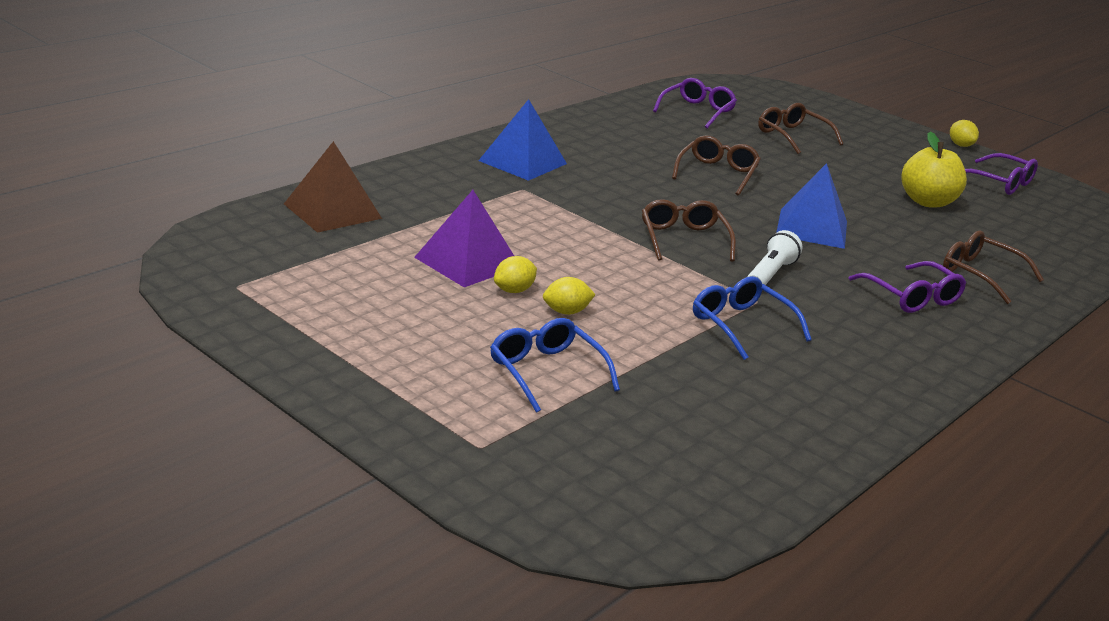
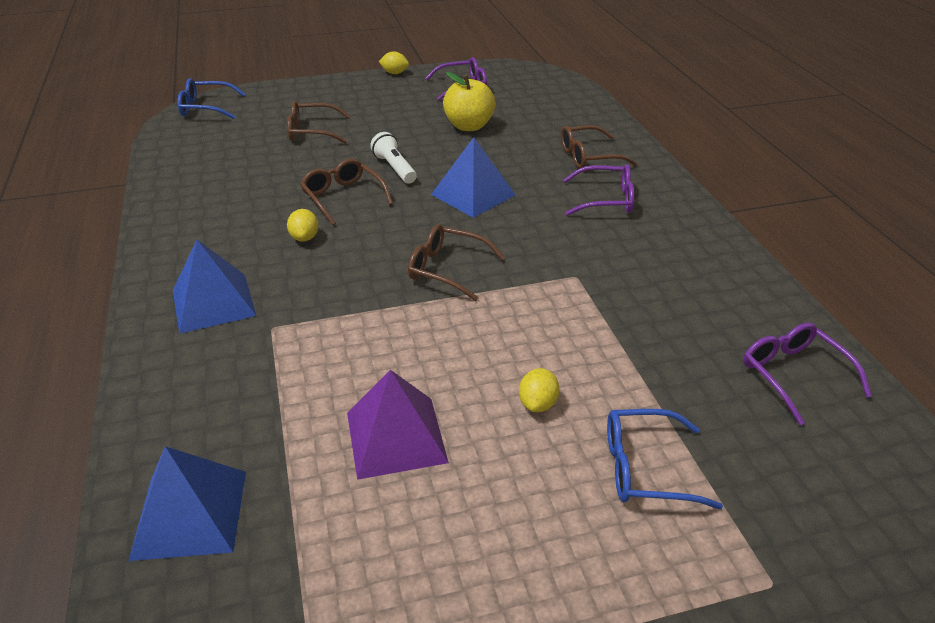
camera: 55 degrees left, 10 degrees up
(332, 211) = (190, 514): brown pyramid -> blue pyramid
(514, 290) = (476, 425): yellow lemon -> yellow lemon (304, 238)
(697, 111) = (218, 154): purple glasses -> purple glasses (793, 374)
(740, 325) = (610, 304): blue glasses -> blue glasses (205, 108)
(770, 274) = (535, 250): white flashlight -> white flashlight (395, 168)

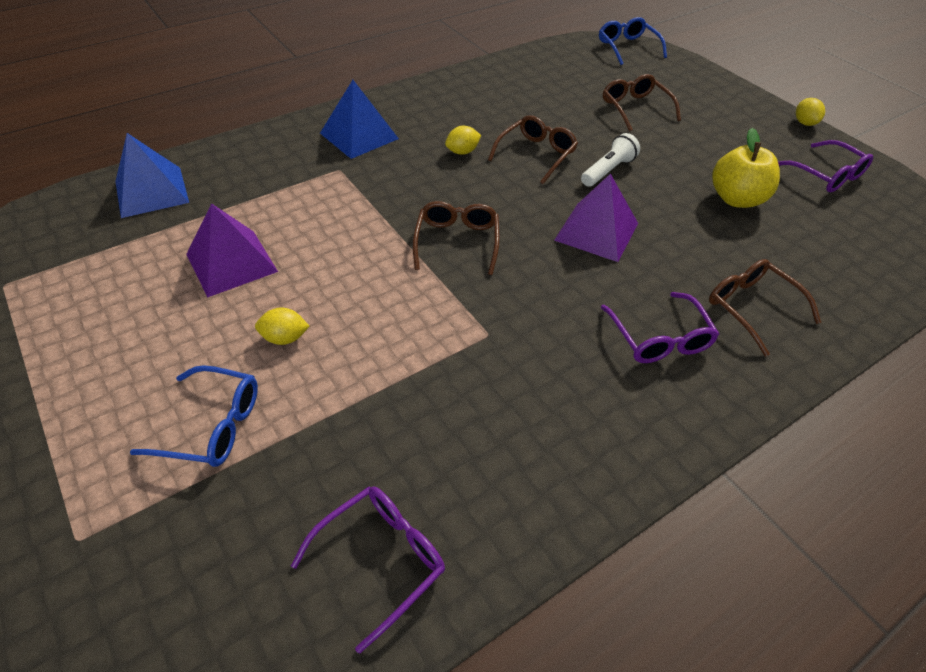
camera: 70 degrees right, 10 degrees up
(473, 194) = (596, 231): blue pyramid -> purple pyramid
(644, 468) = (213, 426): blue glasses -> blue glasses turned 120 degrees clockwise

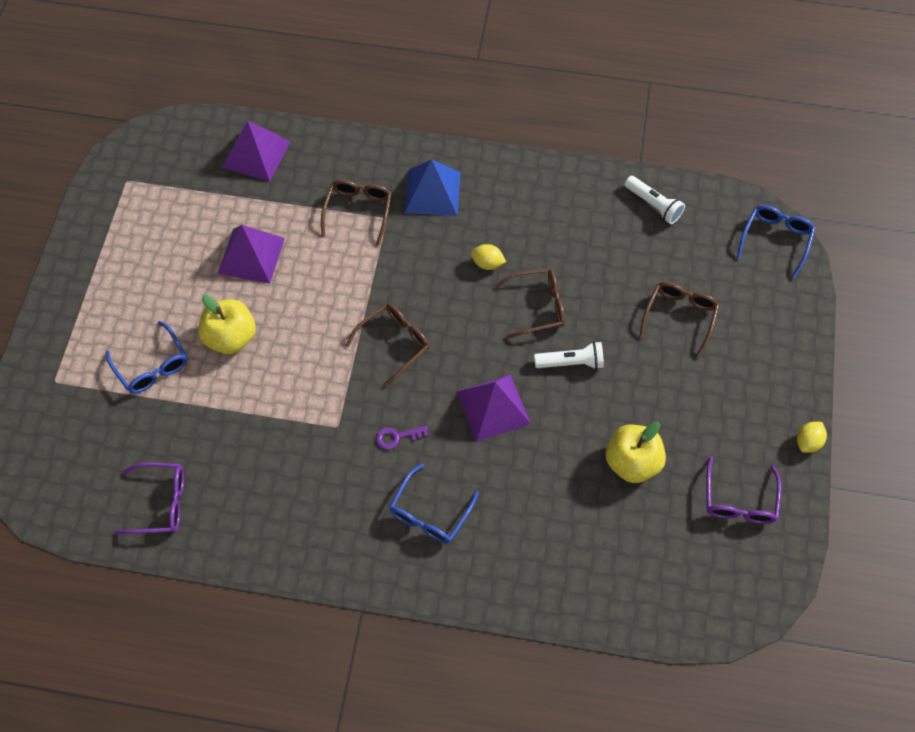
camera: 45 degrees right, 15 degrees up
(151, 191) = (256, 154): blue pyramid -> purple pyramid
(285, 338) = (231, 337): yellow lemon -> yellow apple
(531, 67) = (653, 205): none -> white flashlight
(552, 304) = (397, 437): none -> purple key
(660, 339) = (429, 513): purple glasses -> blue glasses
(751, 307) = (515, 543): brown glasses -> brown glasses (358, 210)

